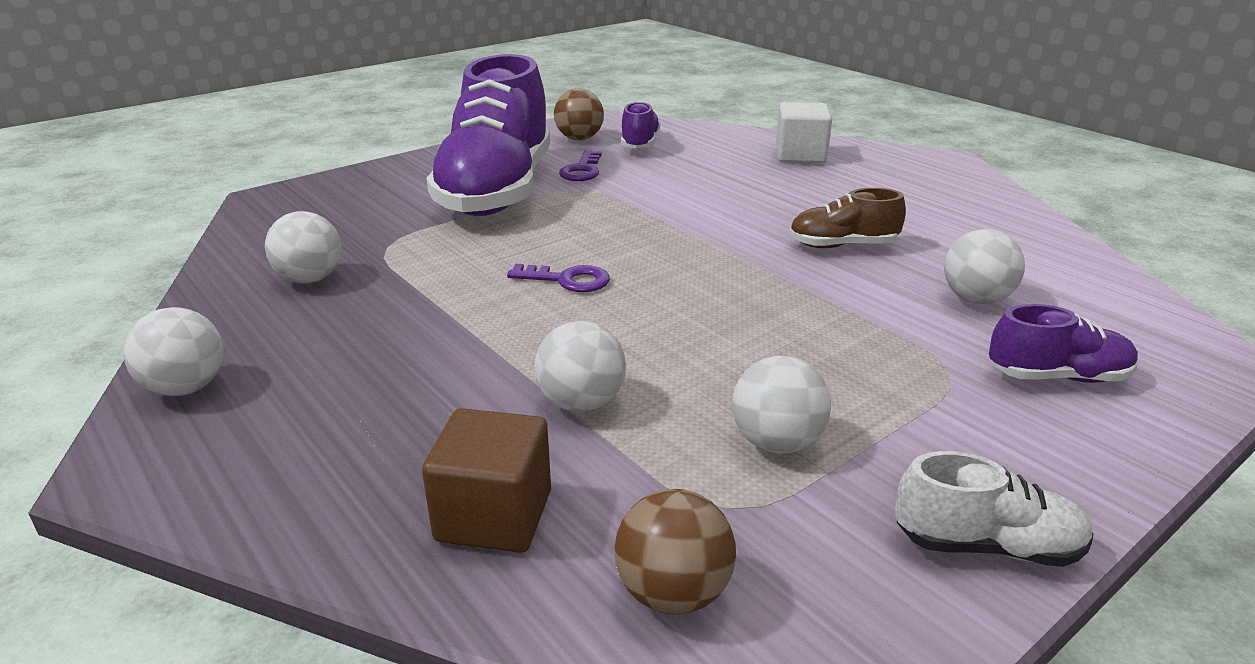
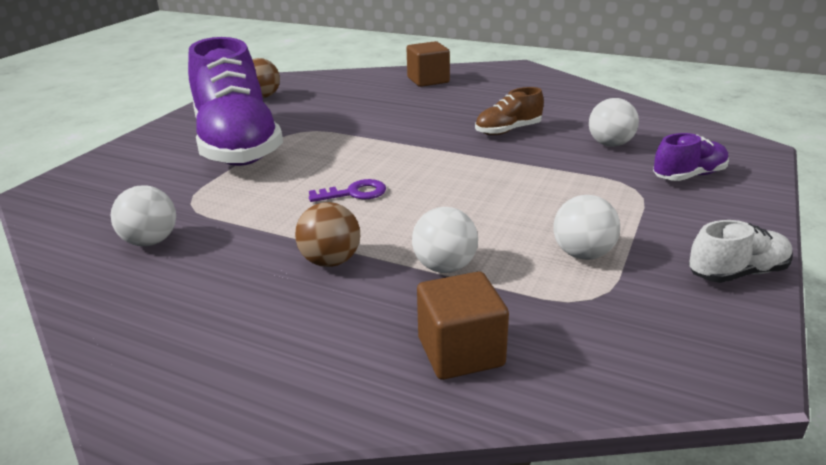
camera: 25 degrees left, 0 degrees up
(186, 388) = (131, 347): white ball -> none
(582, 170) = (288, 118): purple key -> none
(640, 143) = (311, 92): purple shoe -> none
(673, 593) = (609, 355): brown ball -> brown ball (330, 261)
(800, 155) = (428, 80): white cube -> brown cube

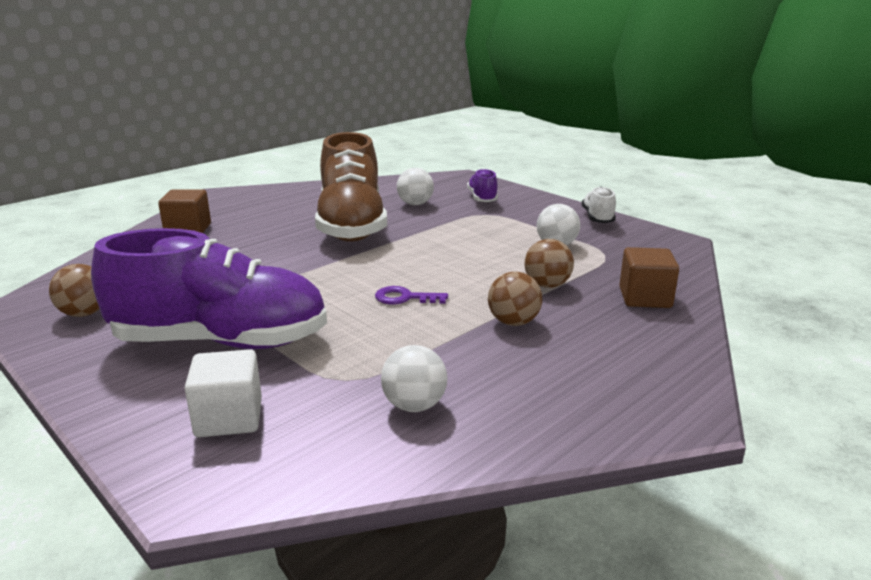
camera: 70 degrees left, 5 degrees down
(129, 177) = (229, 418): none -> white cube
(354, 193) = (405, 298): purple key -> purple key turned 90 degrees counterclockwise
(445, 267) = (547, 285): white ball -> brown ball
(508, 131) = (352, 225): brown shoe -> brown shoe, size x2.29

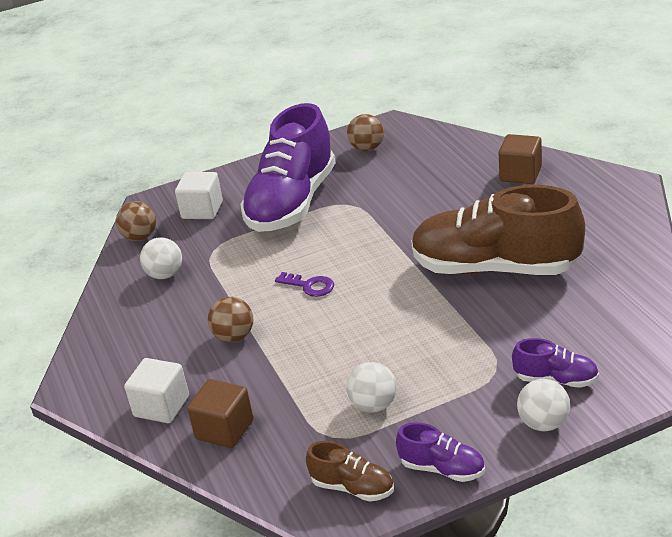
camera: 115 degrees right, 10 degrees up
(405, 298) = (309, 286): purple key -> purple key turned 90 degrees clockwise
(415, 204) = (551, 319): white ball -> white ball (543, 423)
(547, 285) = (286, 372): brown ball -> brown ball (140, 237)
(597, 218) = (442, 469): white shoe -> purple shoe
(646, 240) = (353, 487): none -> brown shoe
(651, 338) = (161, 406): none -> white cube

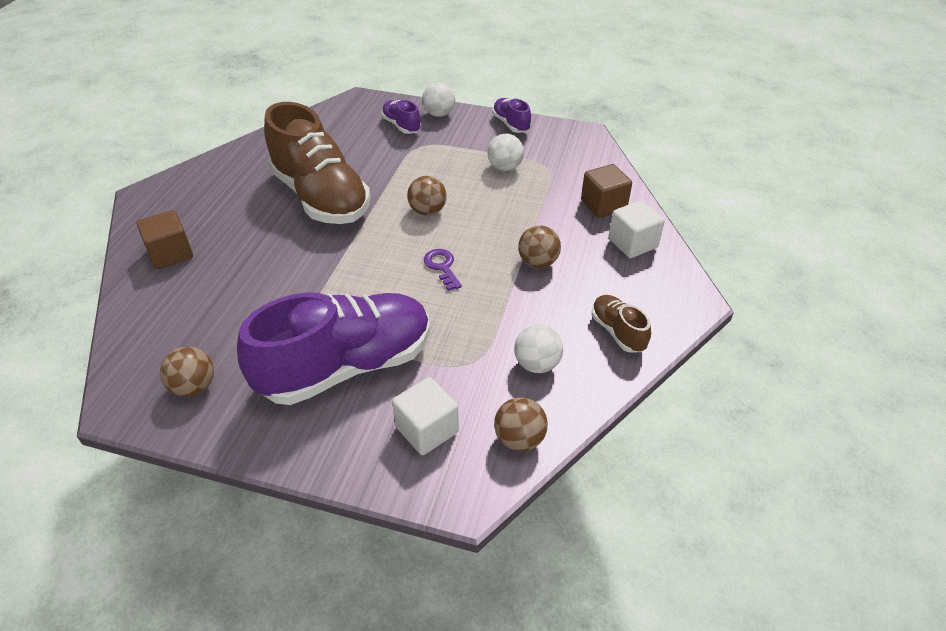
camera: 145 degrees left, 10 degrees up
(353, 487) = (563, 140): brown shoe -> brown shoe (617, 332)
(385, 316) = (427, 211): none -> brown ball

